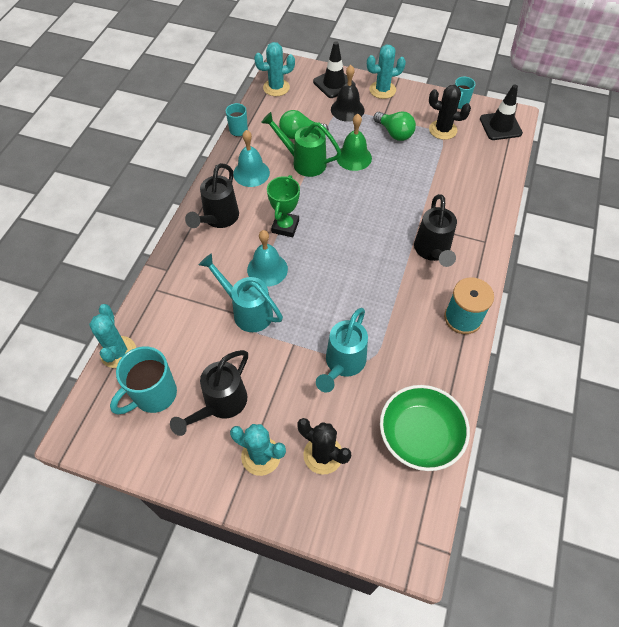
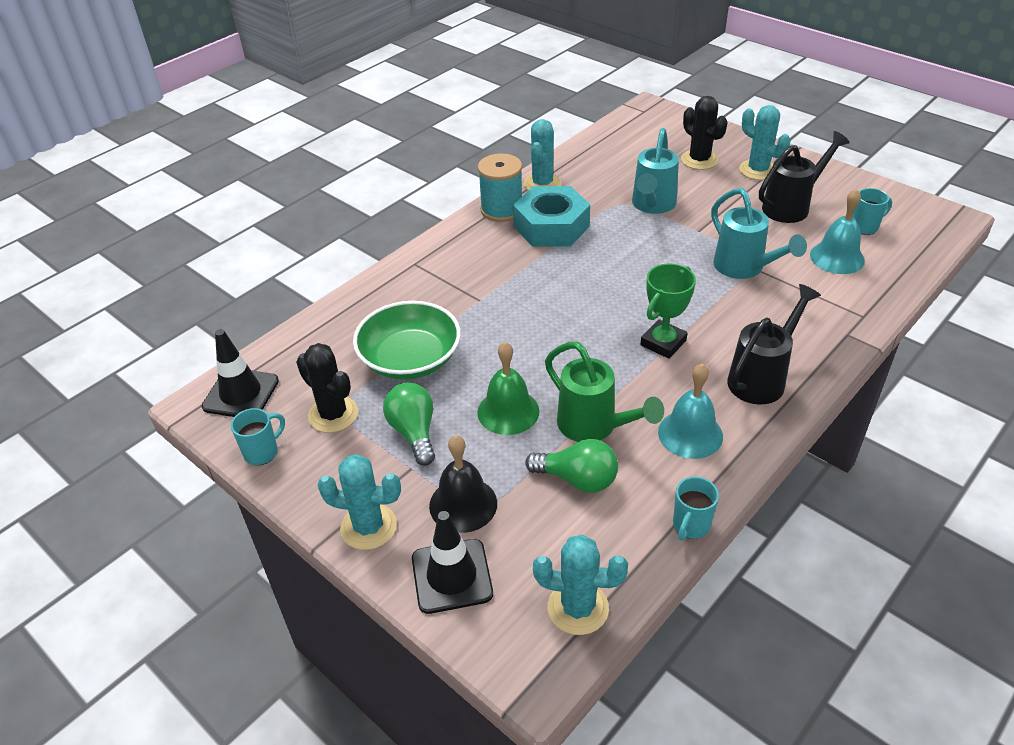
camera: 155 degrees left, 15 degrees down
(118, 352) = (910, 268): turquoise cactus -> turquoise cactus (542, 184)
(154, 395) = (865, 227): turquoise mug -> turquoise mug, size x0.57
(267, 269) = (706, 301): turquoise bell -> turquoise bell (837, 257)
(342, 364) = (652, 206): turquoise watering can -> turquoise watering can turned 150 degrees clockwise
(412, 311) = (551, 226): none -> turquoise nut
(420, 435) = (604, 153): green bowl -> green bowl (410, 359)
(432, 252) = (486, 269): black watering can -> none

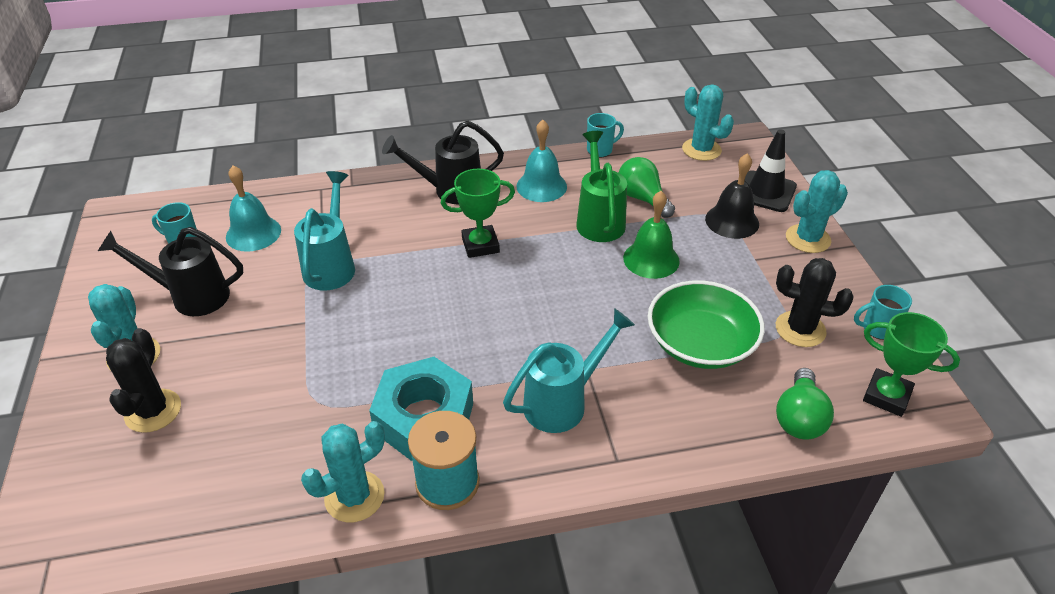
camera: 145 degrees left, 0 degrees up
(241, 394) = (886, 396): black traffic cone -> green trophy
(333, 414) = (800, 329): black cactus -> black cactus turned 60 degrees counterclockwise
(368, 527) = (808, 239): turquoise cactus -> turquoise cactus turned 75 degrees counterclockwise
(414, 432) = (737, 281): green light bulb -> green light bulb (799, 418)
(652, 206) = (296, 378): turquoise watering can -> turquoise watering can (564, 402)

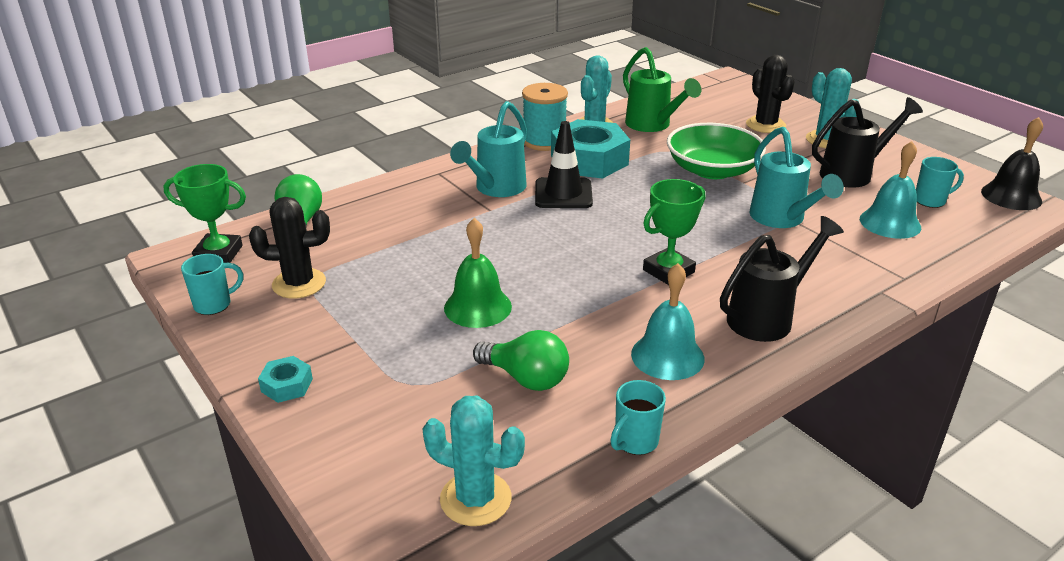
camera: 155 degrees right, 10 degrees down
(599, 219) = (564, 334): green watering can -> green watering can (652, 126)
(700, 343) = (397, 249): green bowl -> green bowl (712, 170)
(732, 221) = (394, 381): black bell -> black bell (1011, 196)
(765, 192) = (352, 444): black traffic cone -> black traffic cone (563, 194)
(808, 239) = (287, 385): turquoise cactus -> turquoise nut

